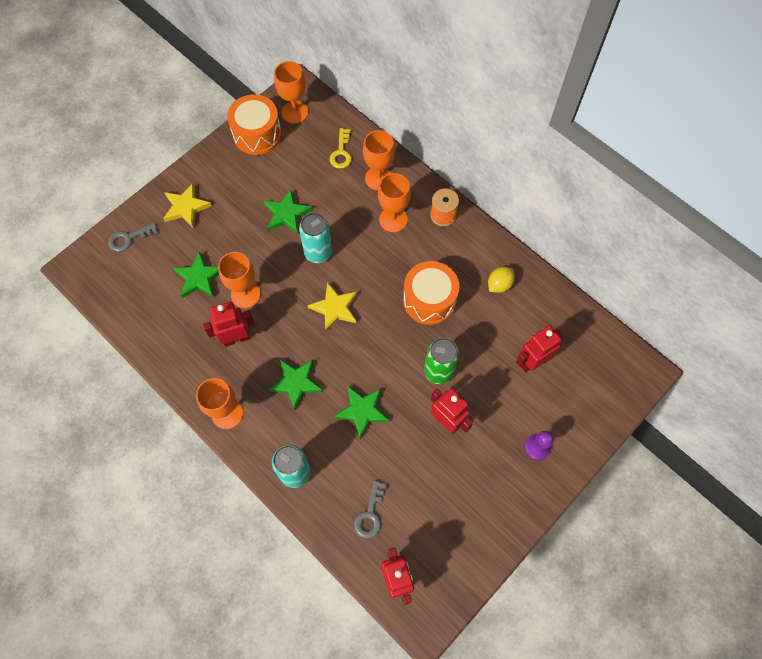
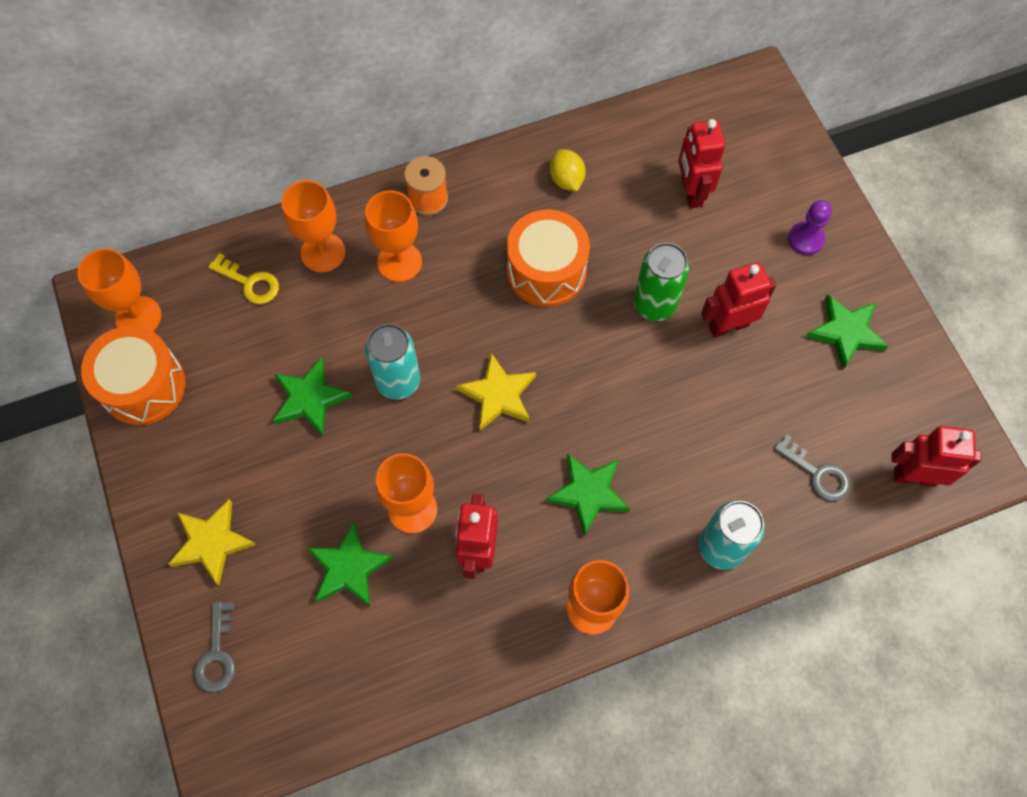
camera: 65 degrees left, 0 degrees up
(362, 411) = (669, 423): green star -> green star (846, 332)

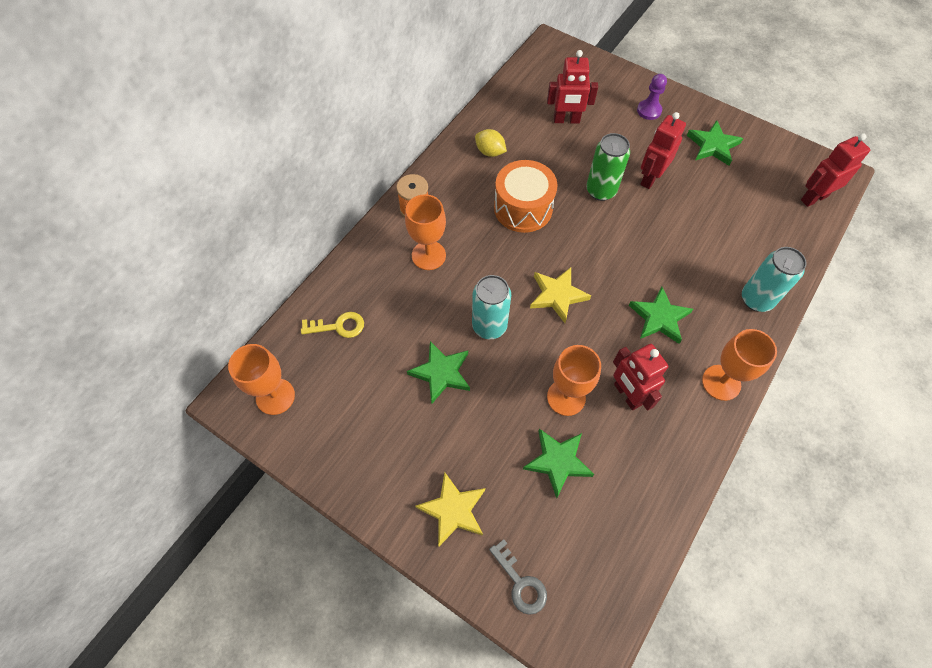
camera: 35 degrees left, 5 degrees down
(143, 386) = (317, 439): orange drum -> none
(323, 252) = (373, 279): orange goblet -> none
(691, 192) = (566, 120): red robot -> red robot turned 45 degrees counterclockwise
(817, 473) = (766, 227): grey key -> none

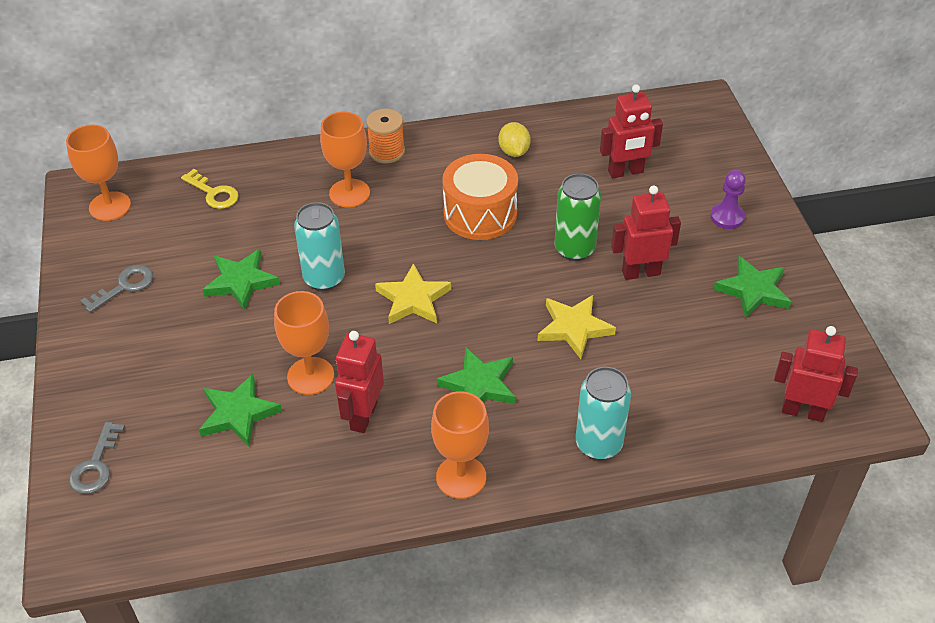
camera: 45 degrees right, 15 degrees down
(368, 445) = (124, 287): none -> grey key
(453, 510) = (119, 377): yellow star -> yellow star (574, 328)
(566, 120) = (625, 172): red robot -> red robot turned 60 degrees counterclockwise

